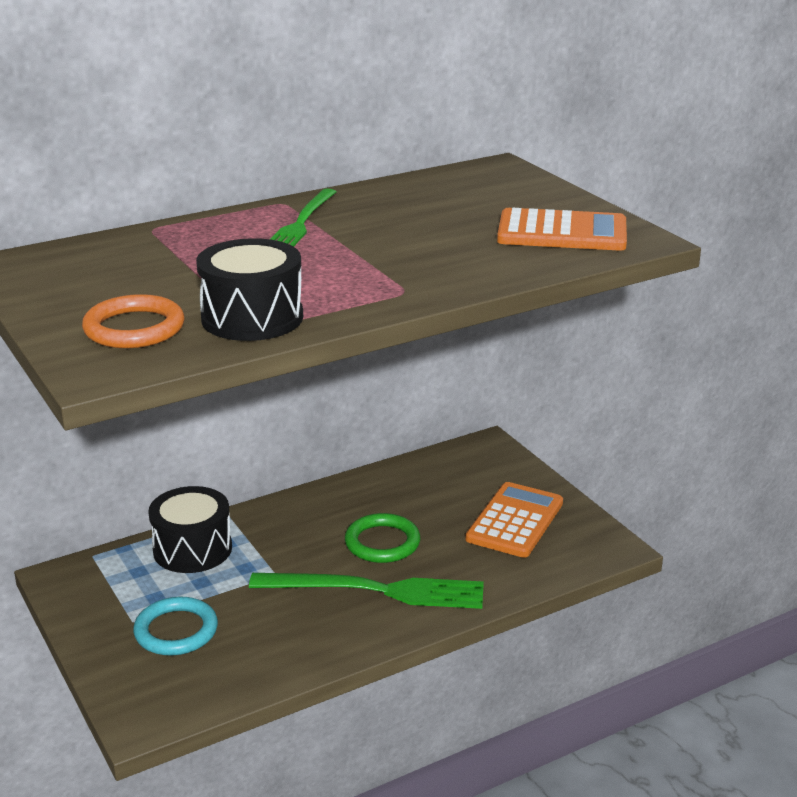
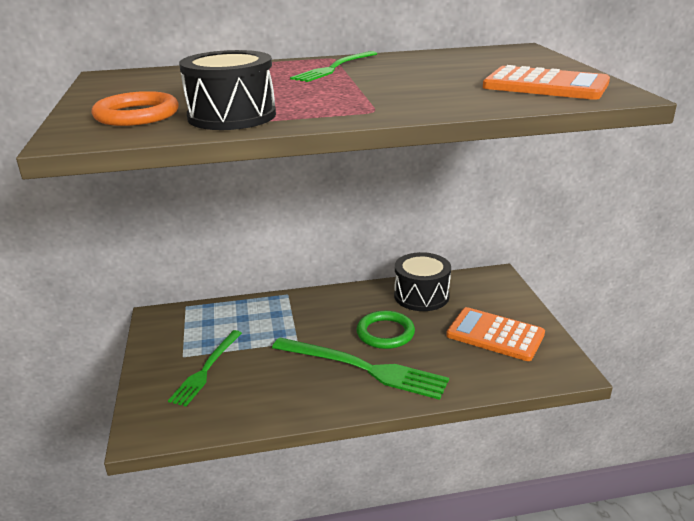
camera: 20 degrees right, 0 degrees up
(176, 631) = (206, 369): turquoise ring -> green fork
(192, 549) = (251, 313): black drum -> black drum (421, 296)
(515, 521) = (495, 335): orange calculator -> orange calculator turned 105 degrees counterclockwise

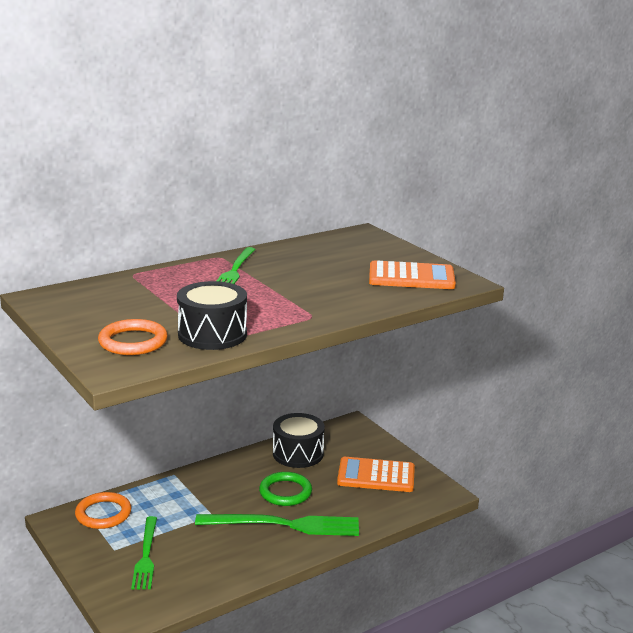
camera: 25 degrees left, 5 degrees down
(198, 319) = (103, 514): none -> orange ring

